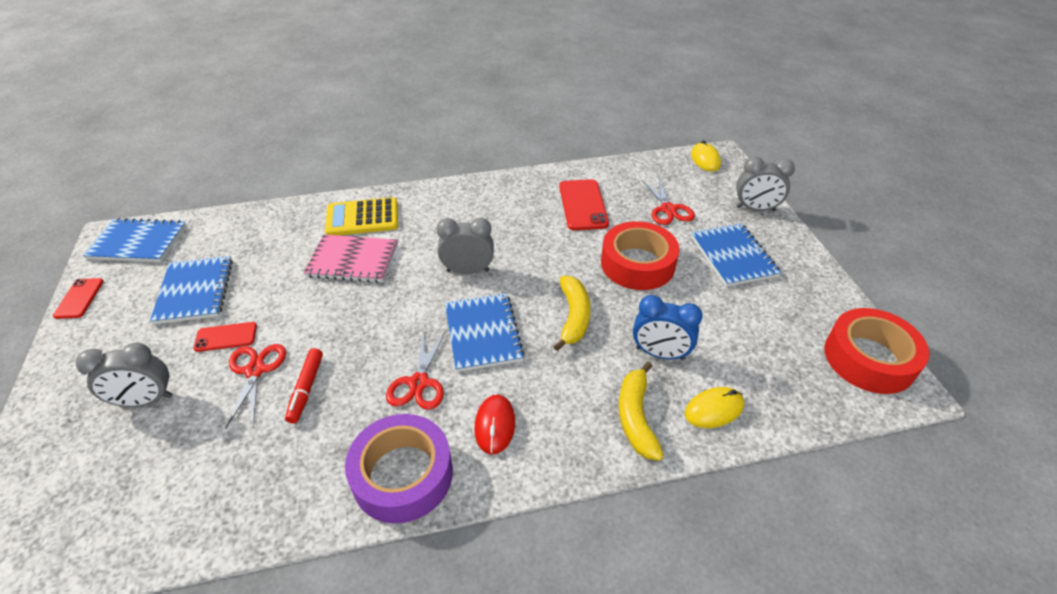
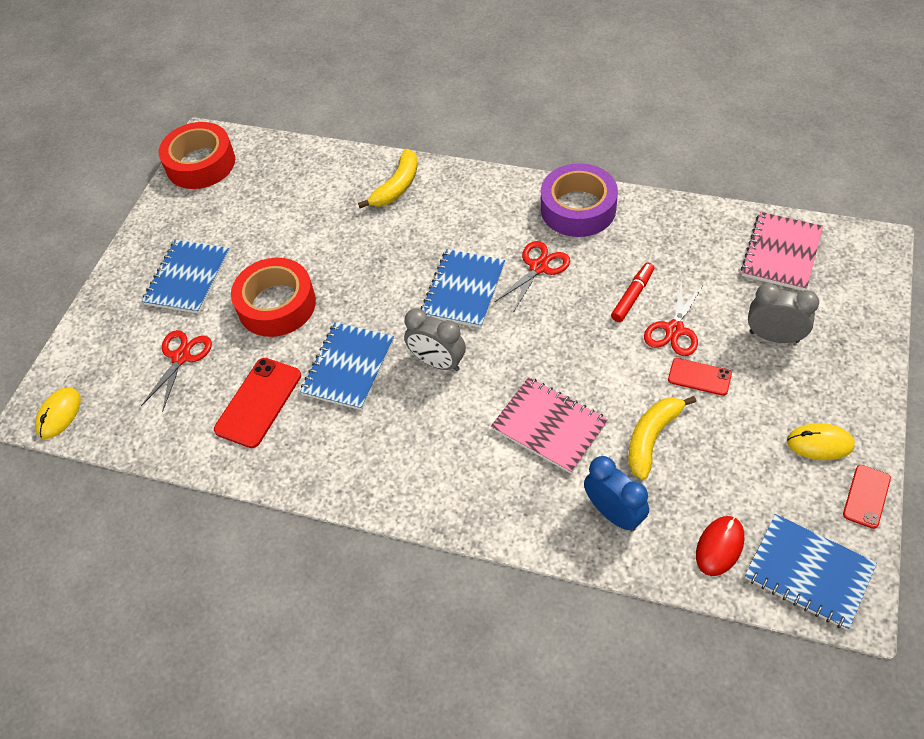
camera: 145 degrees left, 10 degrees up
(123, 511) = (781, 253): none -> pink notebook
(195, 291) = (731, 452): blue notebook -> blue notebook (348, 367)
(362, 218) = (515, 493): yellow calculator -> none
(495, 425) = (498, 216): red mouse -> red mouse (719, 546)
(573, 317) = (378, 275): yellow banana -> yellow banana (652, 438)
(660, 353) = (338, 221): blue clock -> blue clock (613, 513)
(714, 409) = (341, 172): yellow mouse -> yellow mouse (820, 443)
(755, 209) = (101, 321): grey clock -> none

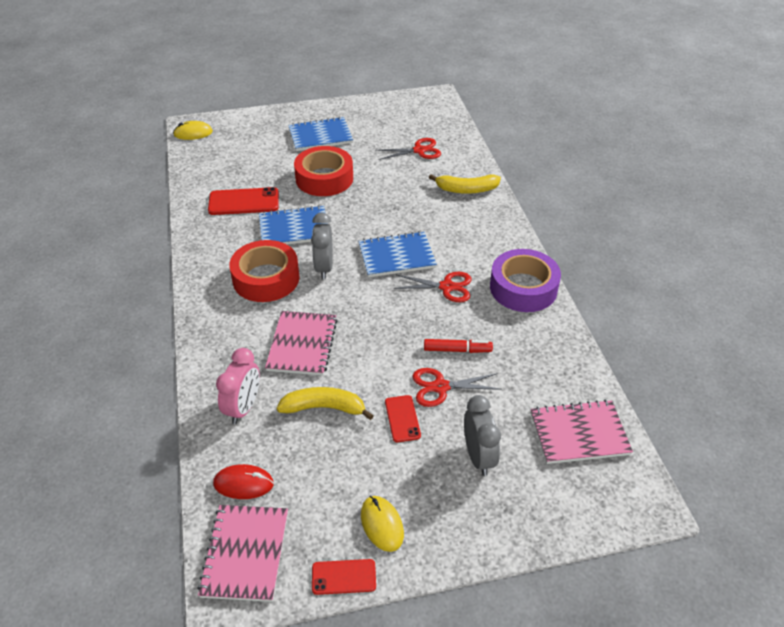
camera: 55 degrees right, 10 degrees down
(181, 357) = (259, 158): red scissors -> red scissors (419, 150)
(200, 163) = (415, 103): red tape -> red tape (266, 278)
(613, 513) = (243, 407): blue clock -> pink clock
(808, 572) = (245, 553): blue notebook -> pink notebook

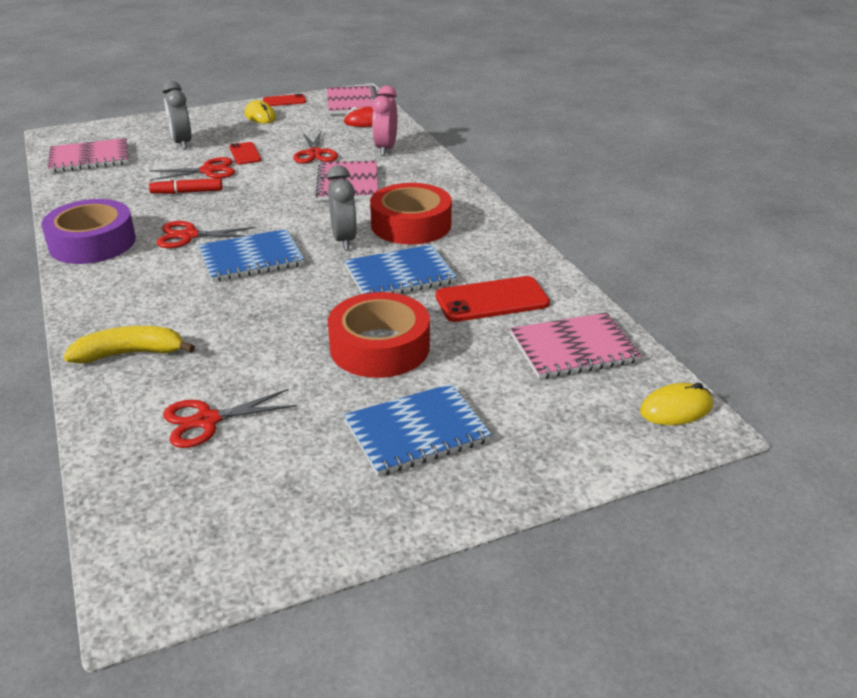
camera: 170 degrees right, 10 degrees down
(218, 166) = (573, 348): none -> pink notebook
(324, 408) = (315, 153): yellow banana -> red scissors

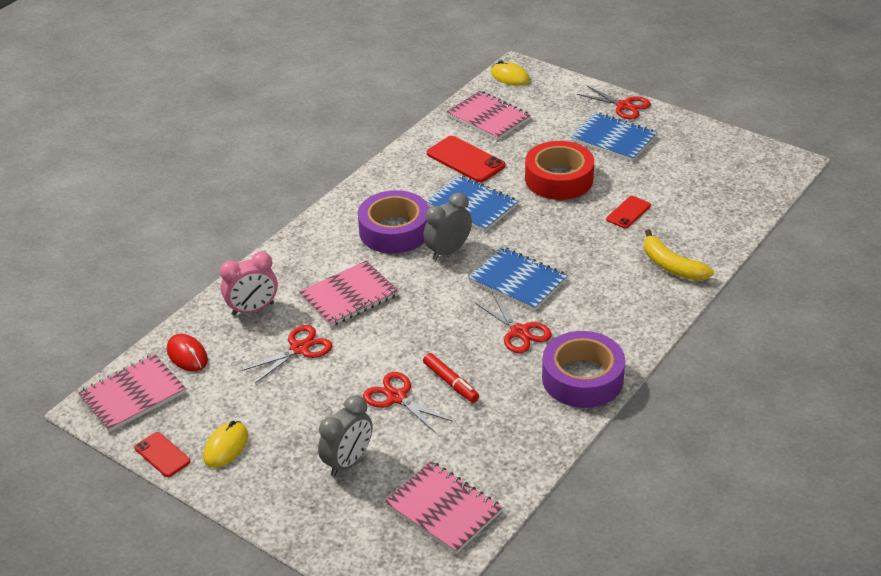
camera: 120 degrees left, 5 degrees up
(207, 421) = (685, 204): red scissors -> red scissors (624, 106)
(245, 154) = (338, 396): red phone -> red phone (628, 212)
(411, 225) = (394, 231): red tape -> purple tape

